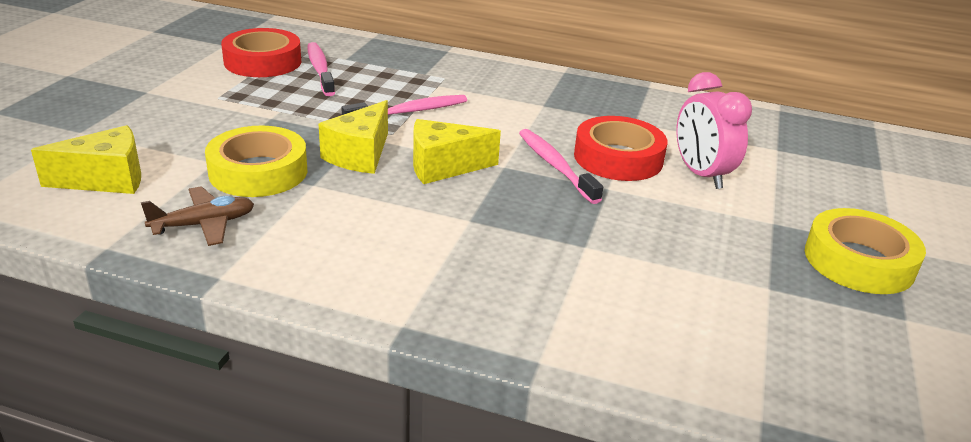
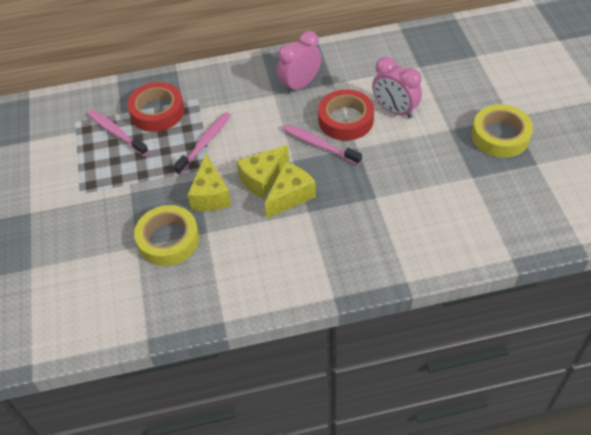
camera: 25 degrees left, 20 degrees up
(106, 179) = (92, 294): yellow cheese -> yellow cheese (290, 196)
(204, 224) = (180, 294): brown plane -> none
(263, 62) = (72, 144): red tape -> red tape (157, 112)
(587, 109) = (300, 85): none -> pink clock

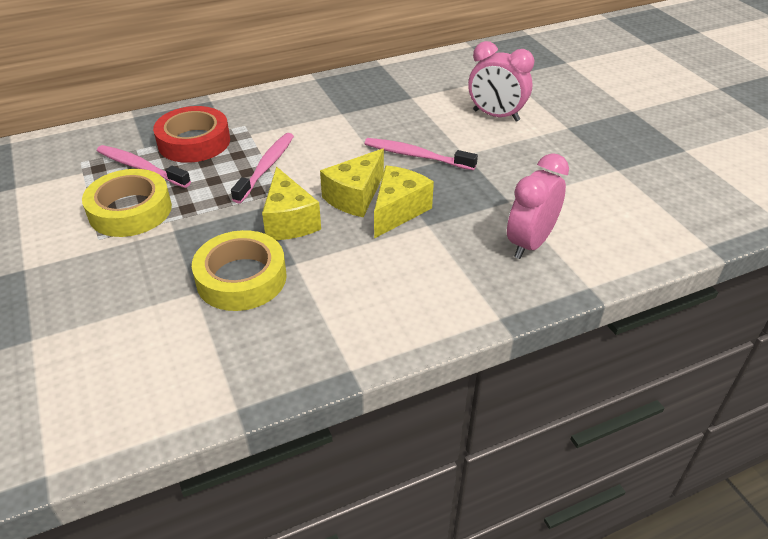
camera: 15 degrees left, 10 degrees down
(300, 85) = (372, 102): pink clock -> pink clock (530, 243)
(345, 120) = (440, 129): red tape -> none
(500, 136) = (629, 128): yellow tape -> yellow tape (130, 210)

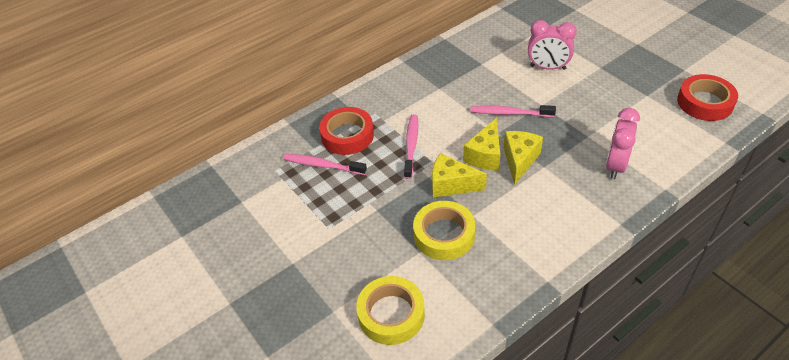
camera: 10 degrees left, 5 degrees up
(130, 210) = (337, 201): yellow tape -> yellow tape (391, 314)
(289, 221) = (451, 185): yellow cheese -> yellow cheese turned 135 degrees clockwise
(698, 193) = (705, 102): none -> red tape

